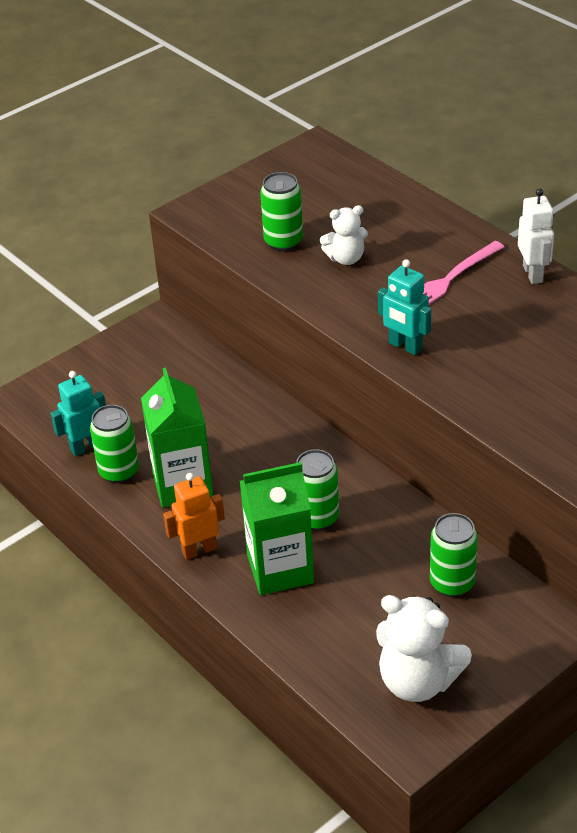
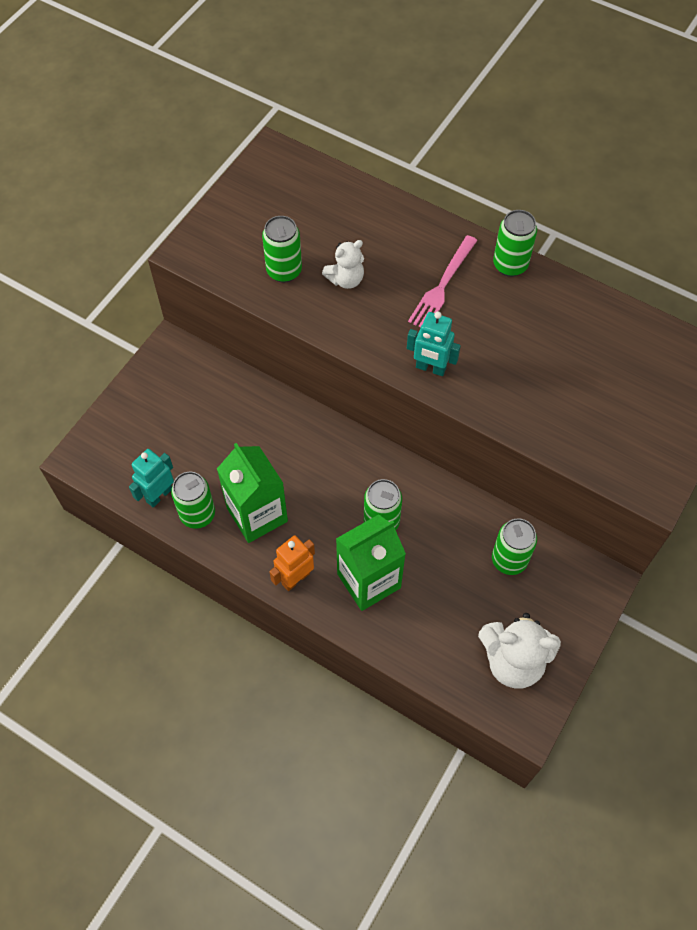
camera: 20 degrees left, 20 degrees up
(533, 274) = (510, 265): white robot -> green can

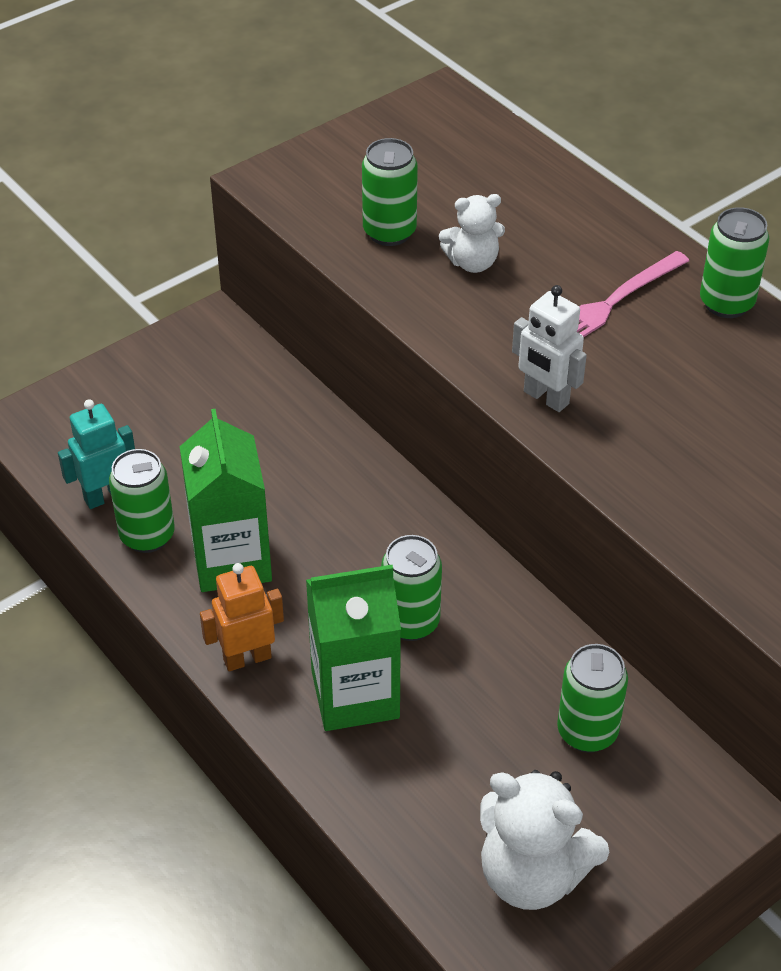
camera: 20 degrees right, 15 degrees down
(430, 368) = (545, 398): turquoise robot -> white robot

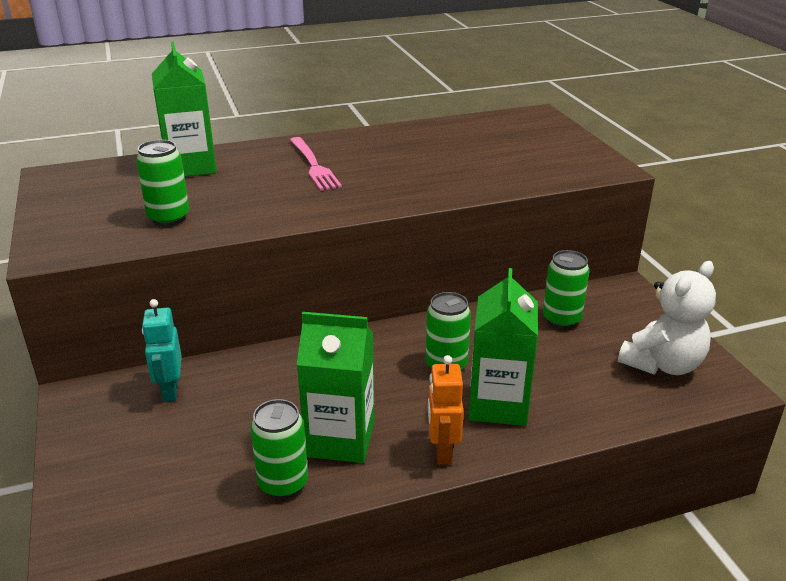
camera: 70 degrees left, 15 degrees down
(106, 496) = (219, 502): turquoise robot -> turquoise robot (170, 390)
(472, 262) = (232, 197): white teddy bear -> none
(534, 194) = (191, 166): none -> green carton
(545, 398) = (379, 199): white robot -> none
(726, 303) = (343, 138): green can -> none

